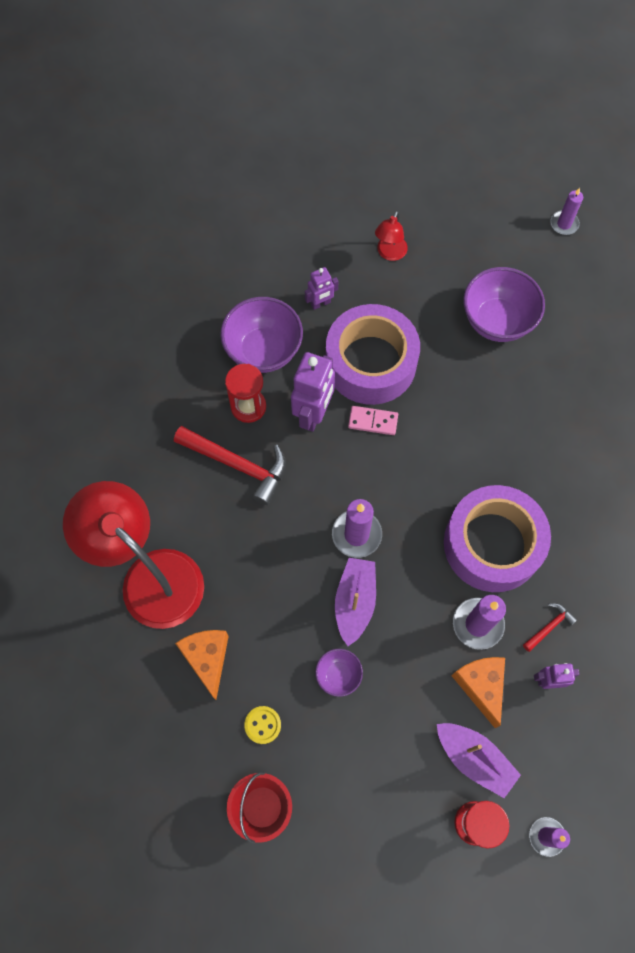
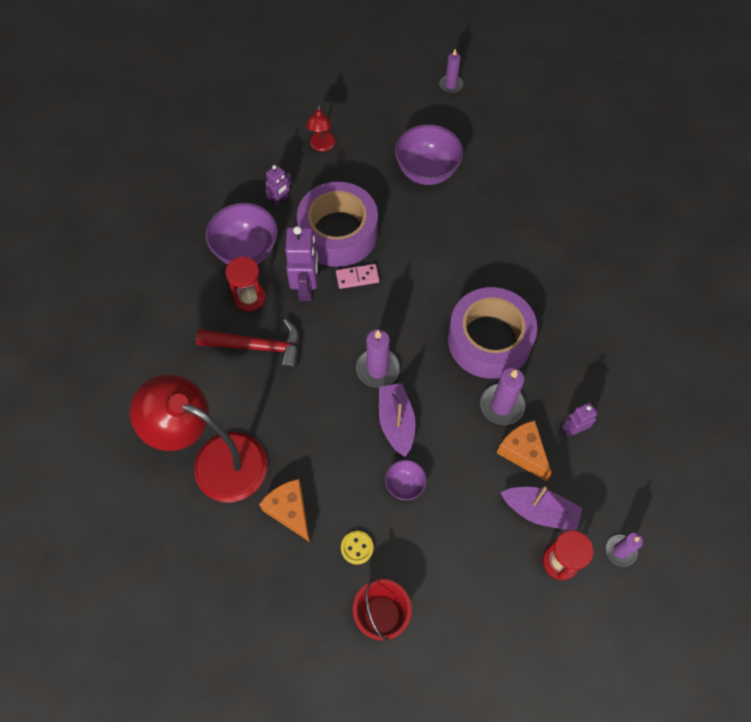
camera: 20 degrees left, 5 degrees down
(549, 626) = (558, 388): red hammer -> none

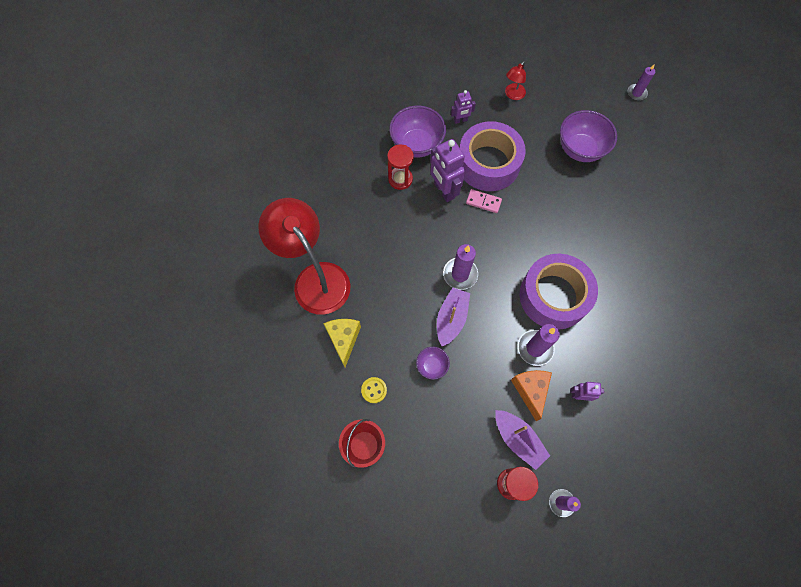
camera: 30 degrees right, 5 degrees up
(258, 346) = (386, 215): red hammer -> none
(290, 511) = (344, 339): orange cheese -> yellow cheese
(306, 287) = (444, 191): purple robot -> purple robot turned 120 degrees clockwise

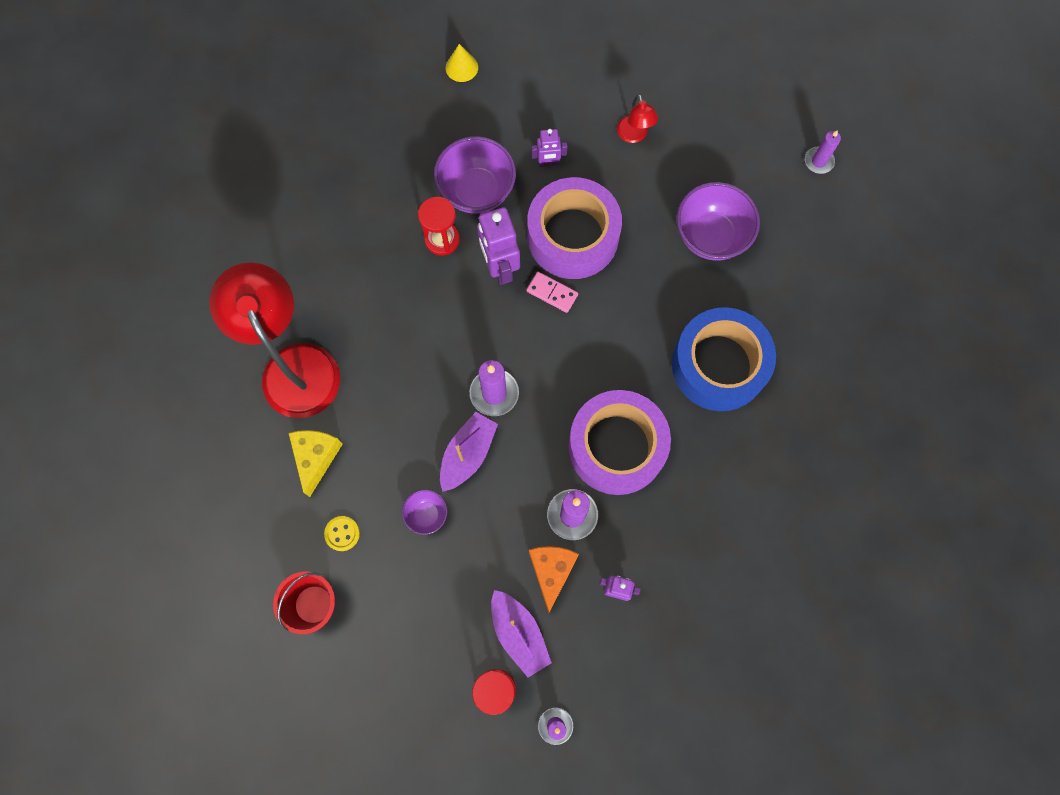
camera: 10 degrees right, 5 degrees up
(388, 70) = (461, 67): none -> yellow cone
(513, 95) = (634, 135): red lamp -> red lamp turned 60 degrees counterclockwise
(608, 230) = (719, 365): none -> blue tape

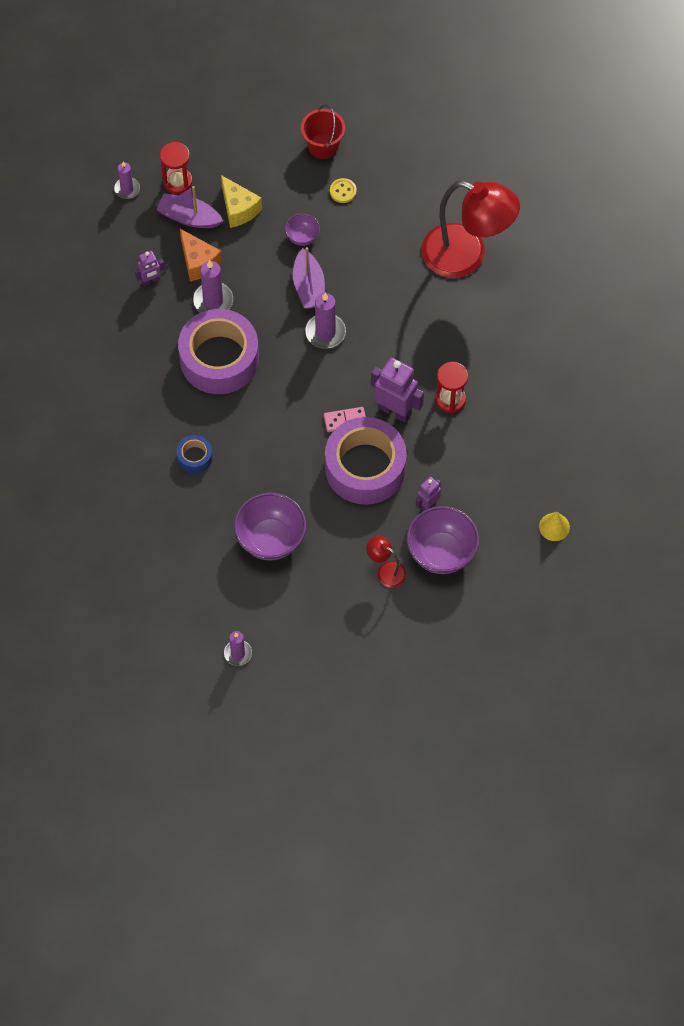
camera: 140 degrees right, 10 degrees down
(316, 457) = (399, 217): yellow cheese -> yellow cheese (238, 209)
(477, 191) = (458, 448): purple bowl -> purple bowl (441, 553)
(719, 365) = (194, 457): blue tape -> blue tape, size x0.44

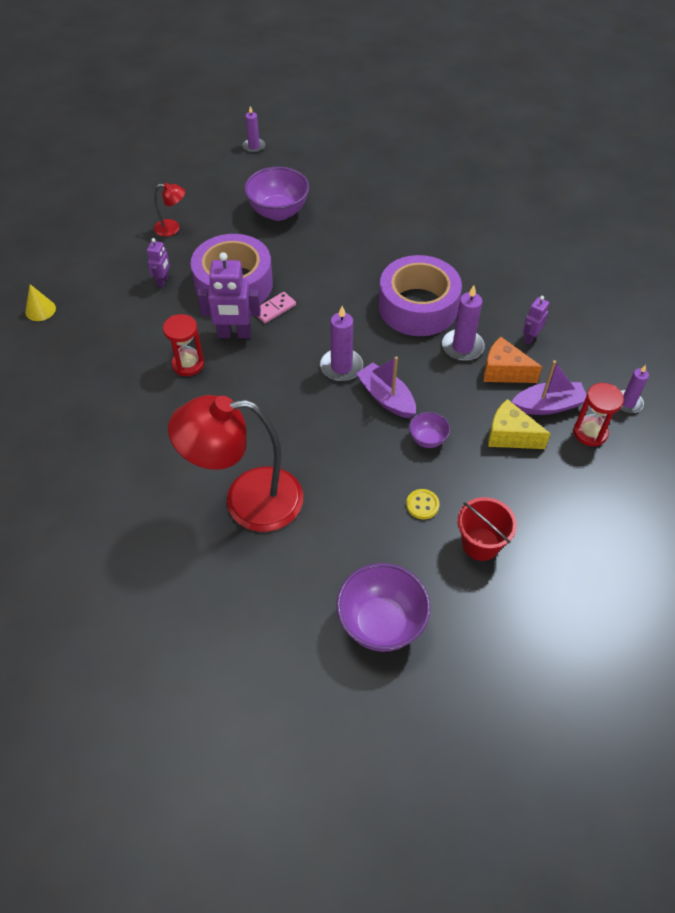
camera: 150 degrees right, 10 degrees down
(194, 457) = (379, 236): blue tape -> none
(441, 553) = (133, 256): purple bowl -> purple bowl (381, 623)

